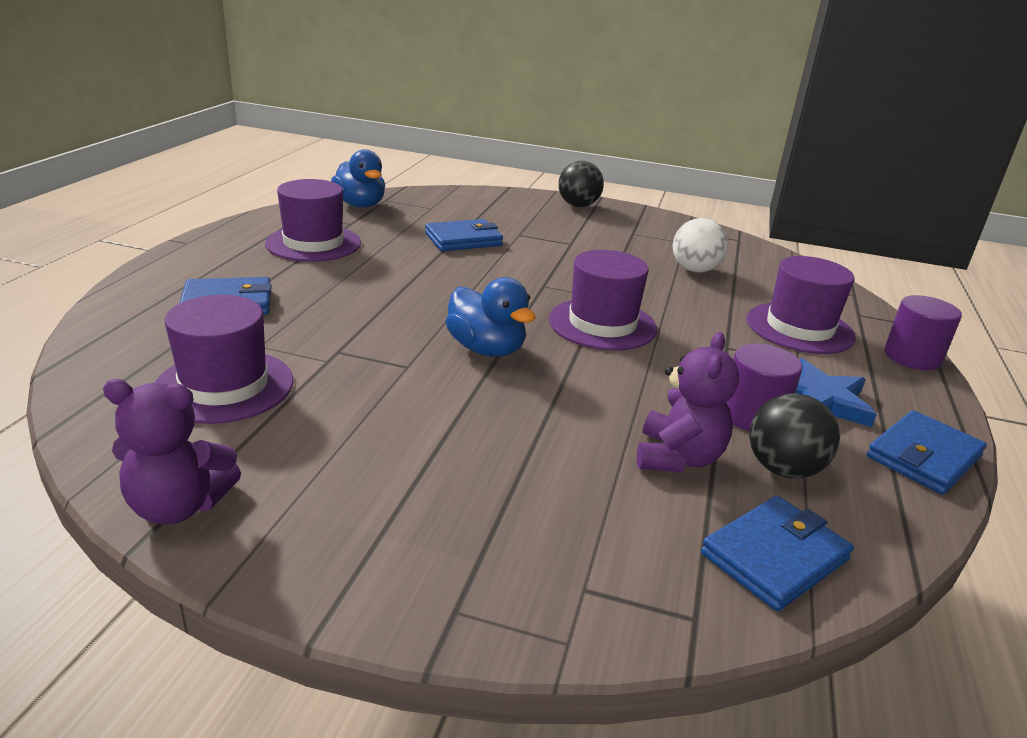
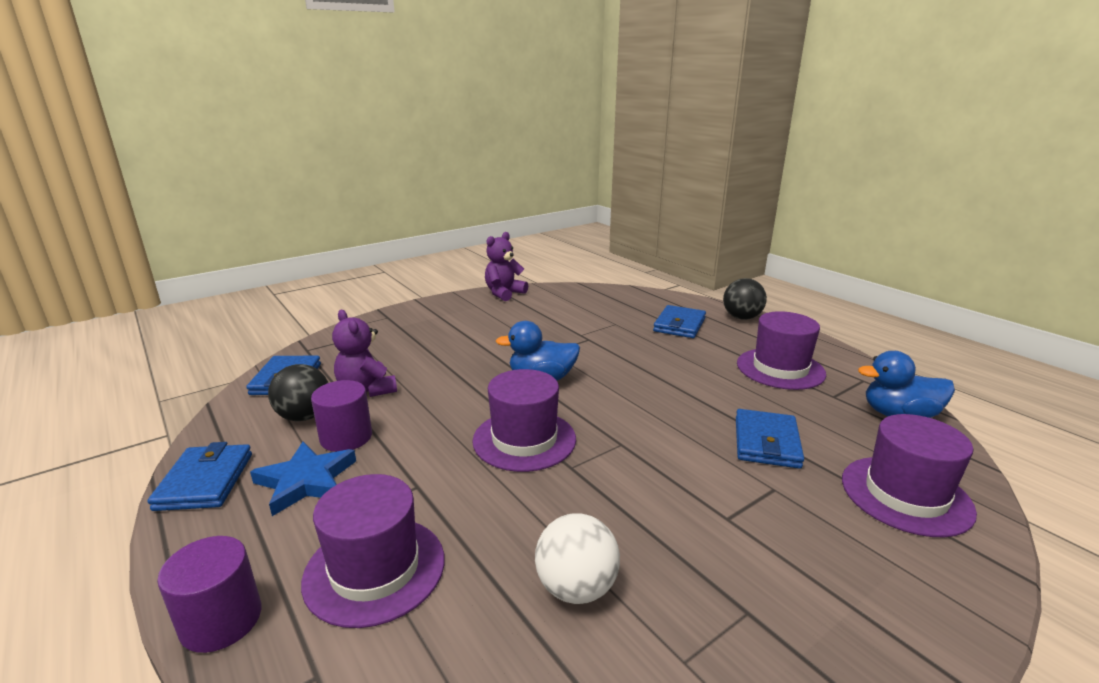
camera: 130 degrees right, 5 degrees down
(224, 386) = (581, 310): purple hat -> purple hat (906, 495)
(578, 205) = (911, 620): black ball -> black ball (741, 318)

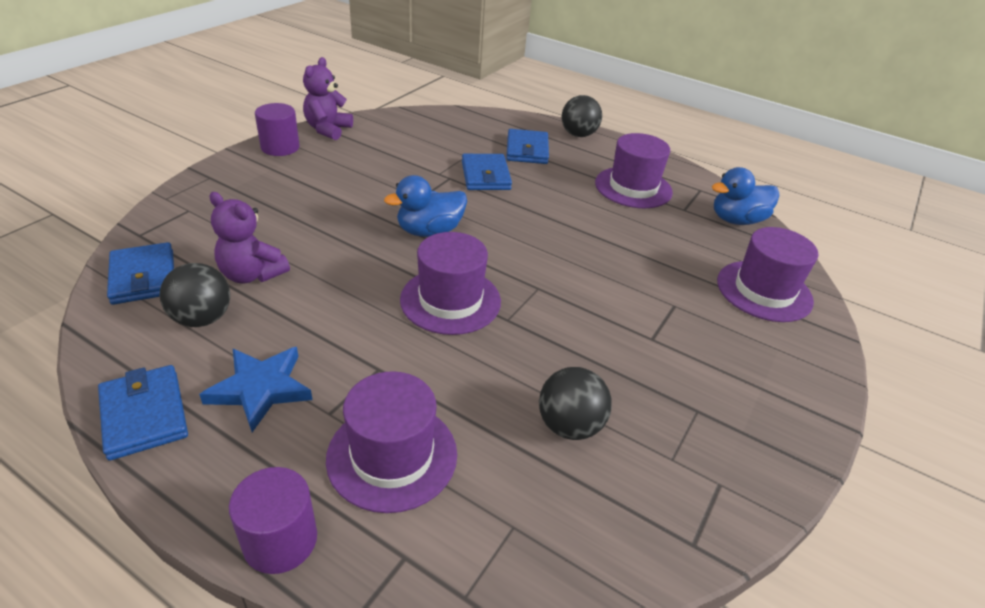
camera: 25 degrees left, 15 degrees up
(346, 437) = (268, 333): purple cylinder -> purple cylinder (280, 147)
(576, 588) = (569, 426): white ball -> black ball
(766, 442) = (652, 264): blue wallet -> blue wallet (485, 175)

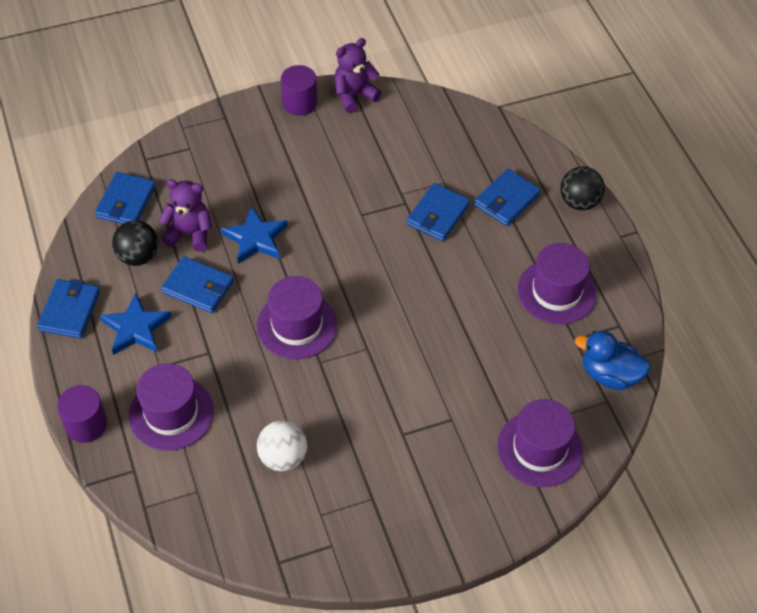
camera: 40 degrees right, 15 degrees up
(252, 274) = (189, 233): purple teddy bear -> purple teddy bear turned 120 degrees clockwise
(306, 315) = (198, 287): none -> blue wallet
(333, 251) = (255, 239): none -> blue star
(429, 231) = (338, 254): blue duck -> none
(569, 426) = (283, 457): black ball -> white ball

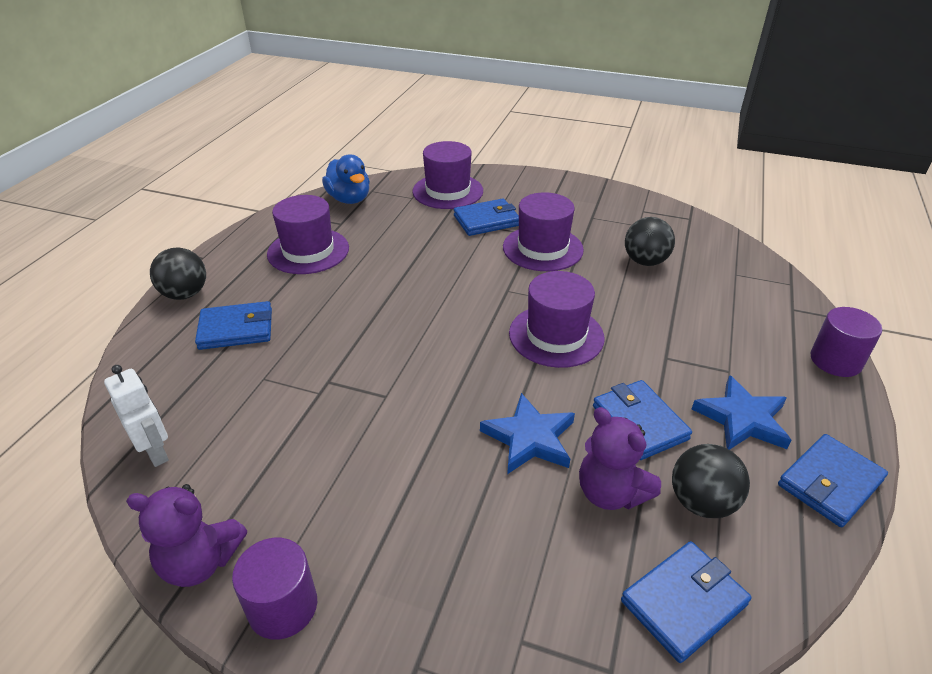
camera: 140 degrees left, 15 degrees down
(171, 413) = (735, 330): purple hat -> purple hat (542, 248)
(283, 457) = (645, 261): white ball -> black ball
(438, 215) = (313, 352): blue wallet -> blue wallet (486, 220)
(441, 117) = (156, 452): none -> white robot

